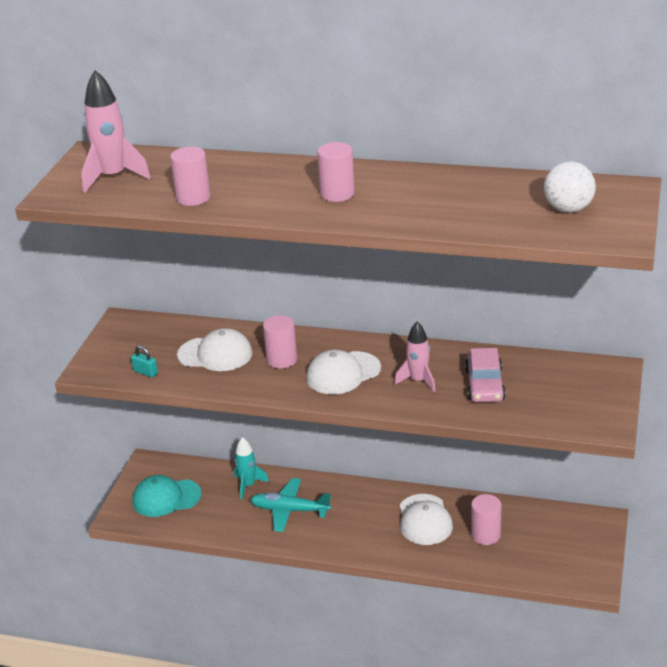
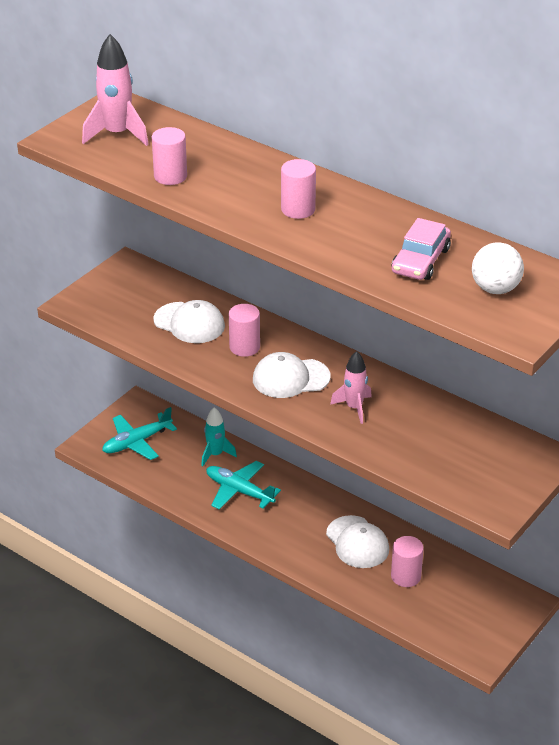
camera: 20 degrees right, 5 degrees up
(145, 372) = (118, 322): turquoise padlock -> none
(166, 498) = (136, 442): turquoise cap -> turquoise plane
(424, 520) = (357, 542): white cap -> white cap turned 45 degrees counterclockwise
(484, 385) = (413, 431): pink car -> pink car (420, 261)

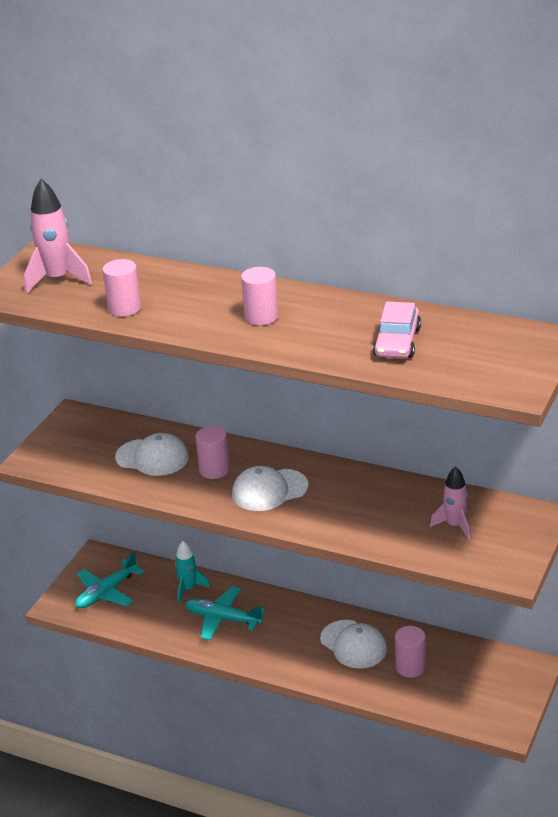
camera: 10 degrees left, 5 degrees down
(354, 408) = (340, 506): pink rocket -> pink rocket (455, 525)
(495, 289) = (478, 354): white ball -> none

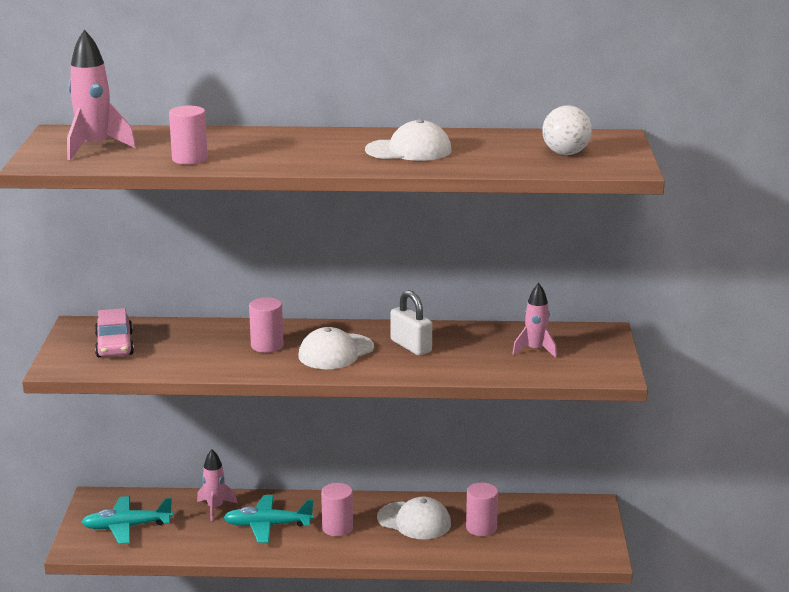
camera: 25 degrees left, 10 degrees down
(106, 592) = (126, 527): turquoise plane -> turquoise plane turned 60 degrees clockwise
(152, 457) = (193, 346): white cap -> white cap (409, 150)
(189, 589) = (215, 508): turquoise rocket -> pink rocket
(261, 317) = (338, 151): pink cylinder -> pink cylinder (337, 528)
(341, 496) = (411, 346): none -> white padlock
(397, 342) = (487, 152): pink car -> pink car (114, 345)
(473, 356) = (565, 153): none -> white ball

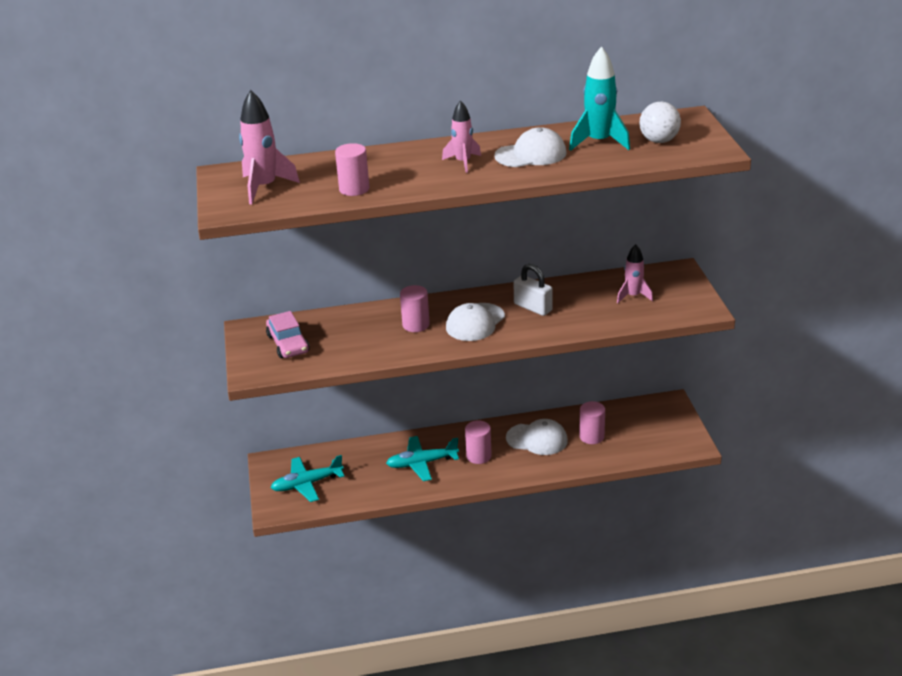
camera: 10 degrees left, 10 degrees up
(215, 508) = (372, 454): pink rocket -> pink rocket (463, 162)
(495, 148) = (599, 142): none -> turquoise rocket

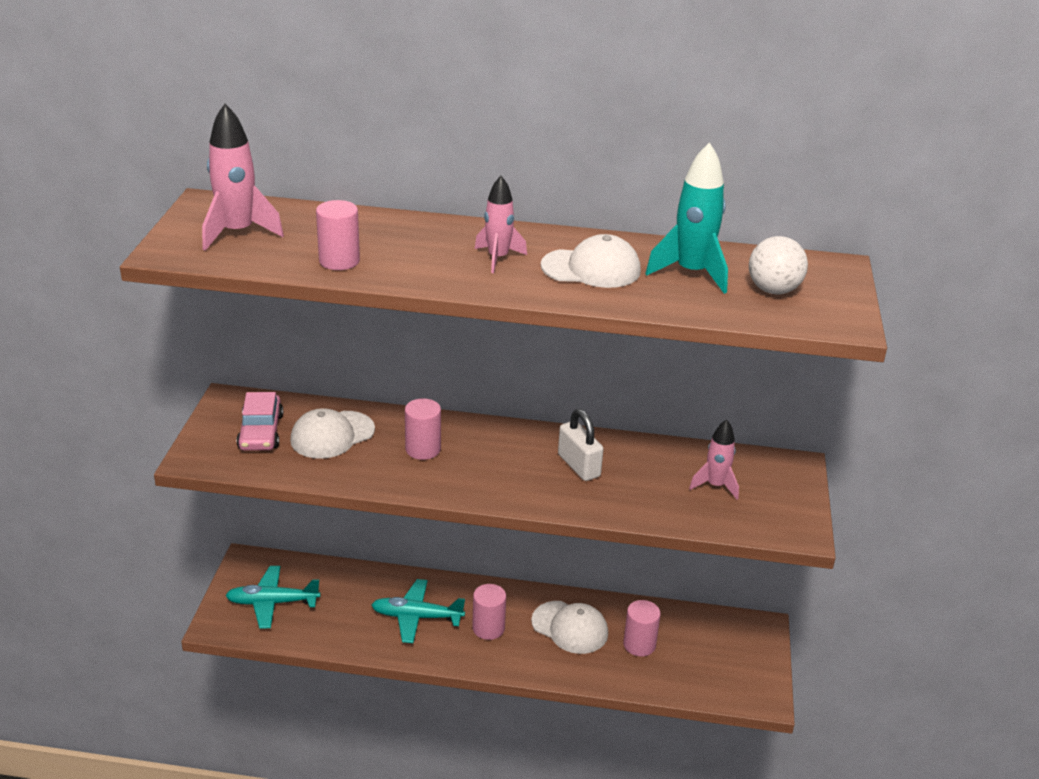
camera: 15 degrees right, 0 degrees up
(475, 322) = (495, 466): white cap -> white cap (332, 435)

